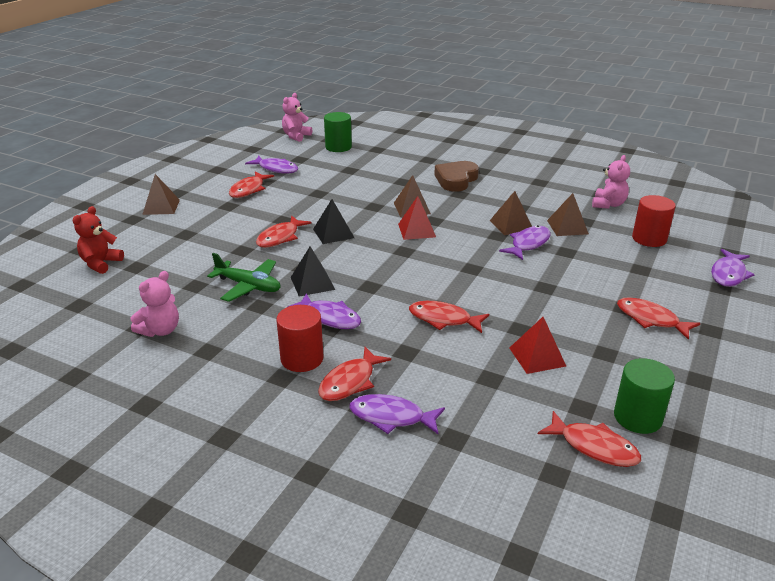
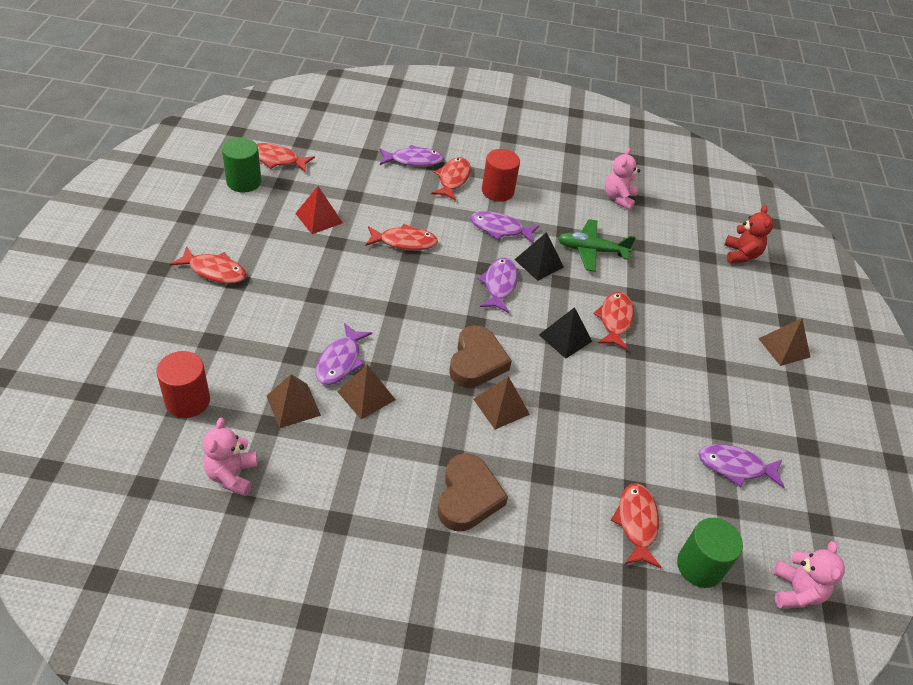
camera: 155 degrees right, 15 degrees up
(248, 190) = (724, 404): red fish -> red fish (636, 523)
(416, 230) = (476, 361): red pyramid -> brown heart
(728, 274) = (108, 350): purple fish -> purple fish (499, 285)

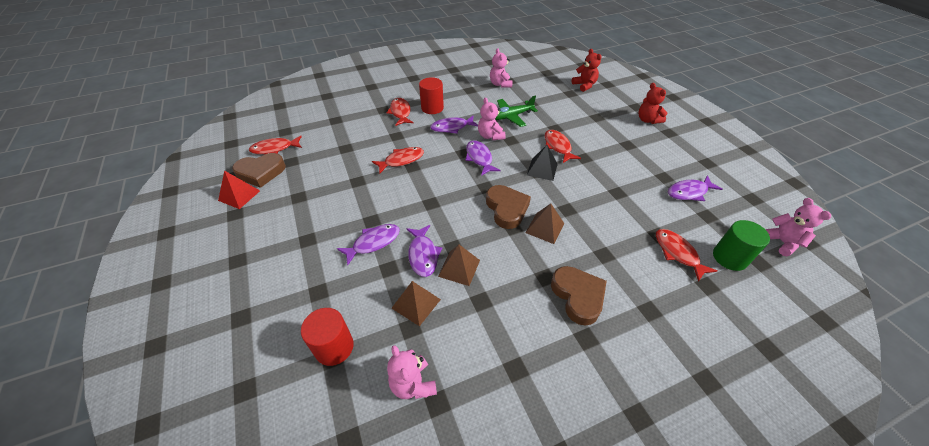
camera: 25 degrees left, 0 degrees up
(214, 271) = (284, 241): red fish -> none
(244, 182) = (261, 172): green cylinder -> brown heart
(319, 218) = (333, 171): red pyramid -> red pyramid (239, 195)
(413, 160) = (367, 112): purple fish -> purple fish (373, 243)
(539, 263) = (490, 136): black pyramid -> pink teddy bear
(784, 347) = (647, 120): brown pyramid -> red teddy bear

